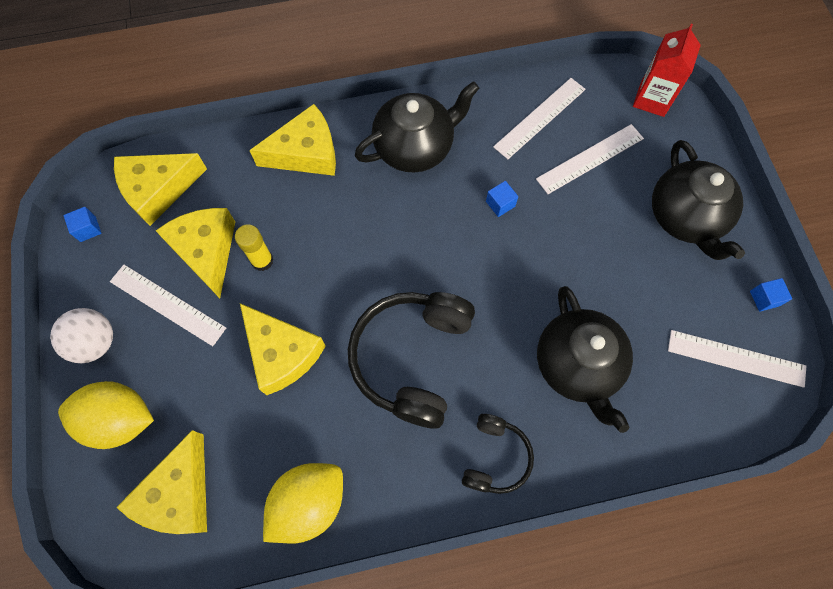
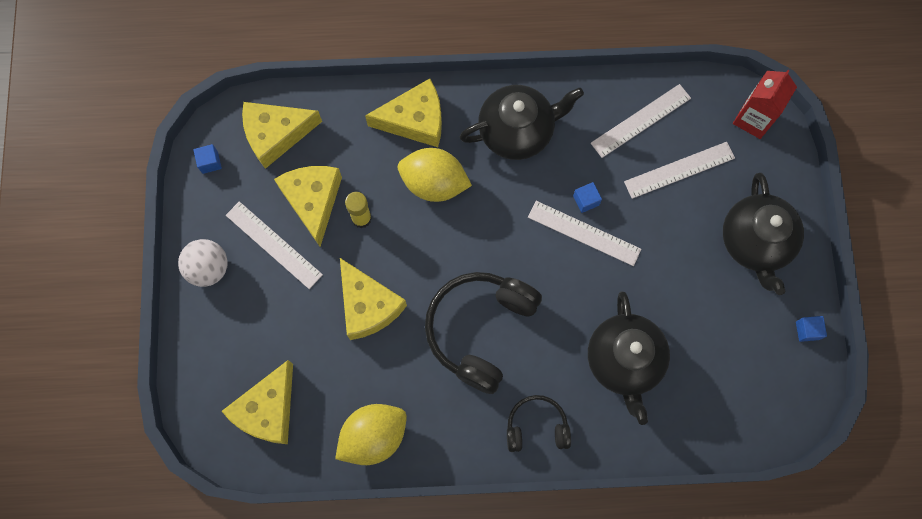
camera: 10 degrees right, 5 degrees up
(120, 419) = (224, 339): yellow lemon -> yellow lemon (434, 183)
(495, 457) = (536, 427): black headphones -> black headphones turned 120 degrees counterclockwise
(736, 358) = (766, 379): white ruler -> white ruler (584, 233)

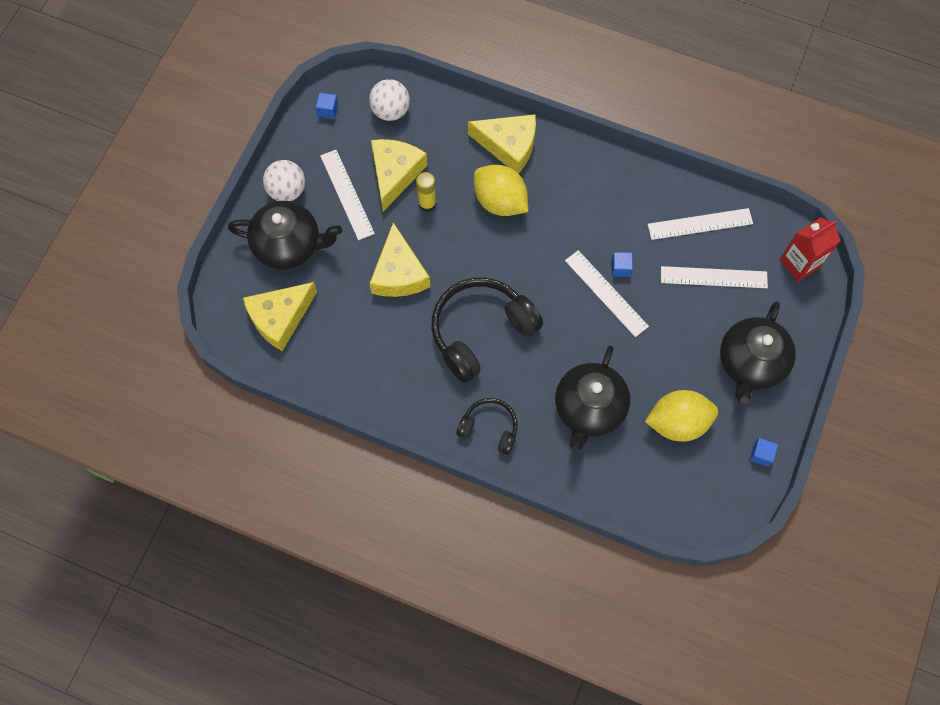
camera: 25 degrees right, 5 degrees down
(276, 135) = (390, 111): yellow cheese -> white ball
(374, 436) = (353, 376): yellow lemon -> yellow lemon (677, 422)
(517, 131) = (590, 189): black teapot -> black teapot (289, 245)

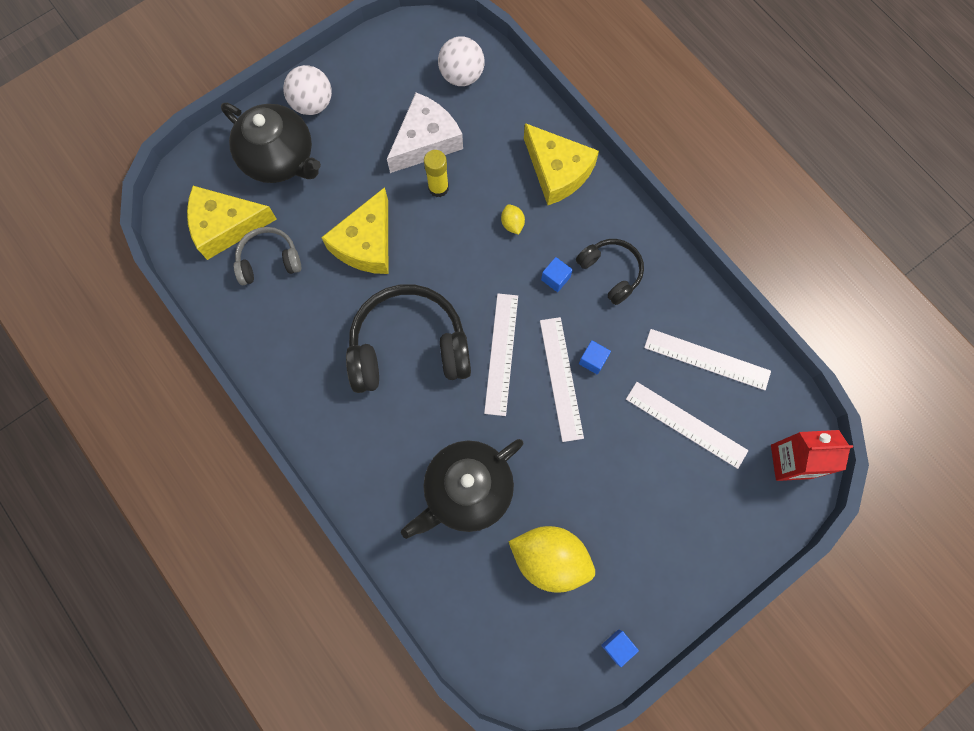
camera: 30 degrees right, 5 degrees up
(328, 110) = (401, 44): blue cube -> blue cube (555, 278)
(331, 326) = (269, 260): none -> grey headphones
(347, 194) = (366, 137): white ruler -> white ruler (501, 353)
(395, 174) = (426, 141): yellow cheese -> white cheese
(489, 428) = (354, 452): black headphones -> black headphones (611, 272)
(500, 201) = (512, 224): yellow lemon -> yellow lemon, size x0.42
(750, 363) = (668, 540): black teapot -> none

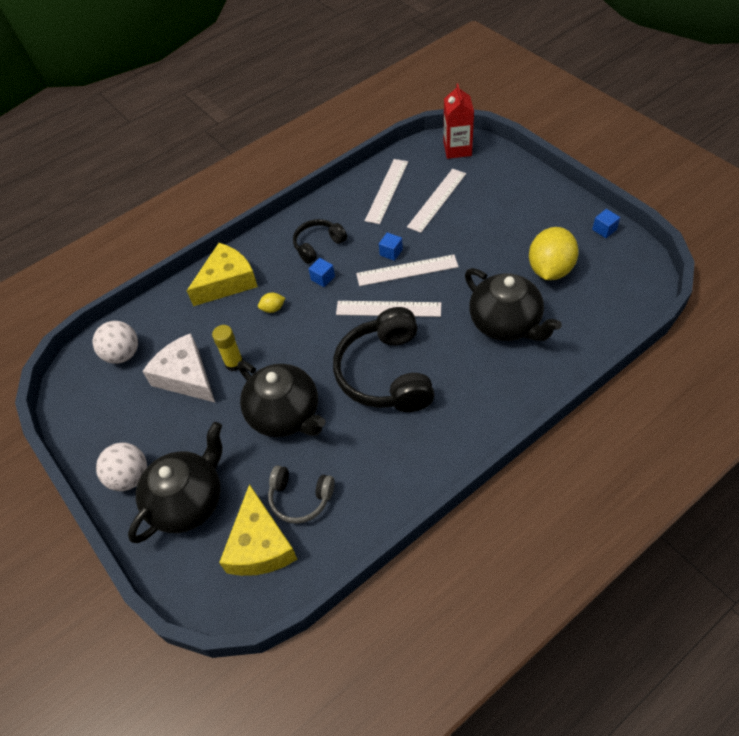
camera: 85 degrees left, 20 degrees down
(269, 260) = (300, 498): grey headphones -> grey headphones turned 60 degrees counterclockwise
(366, 243) = (285, 415): yellow cheese -> black teapot

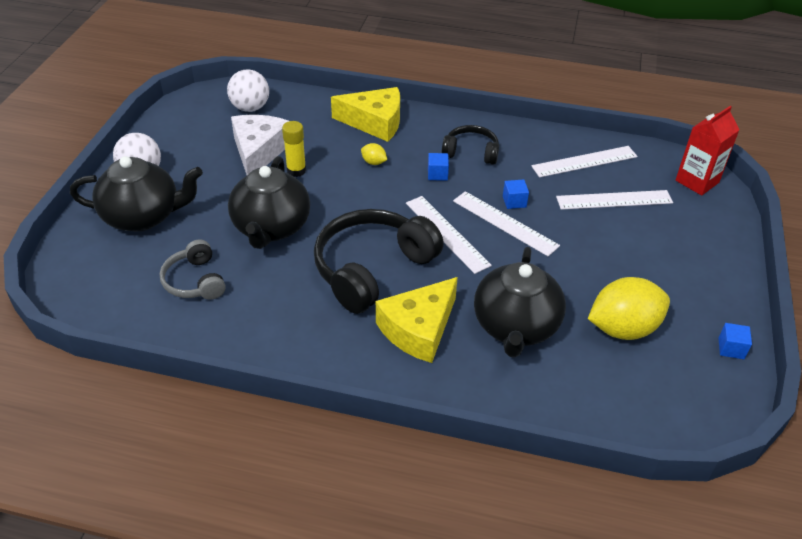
camera: 45 degrees right, 10 degrees down
(260, 545) = (132, 280): yellow cheese -> yellow cheese (419, 329)

